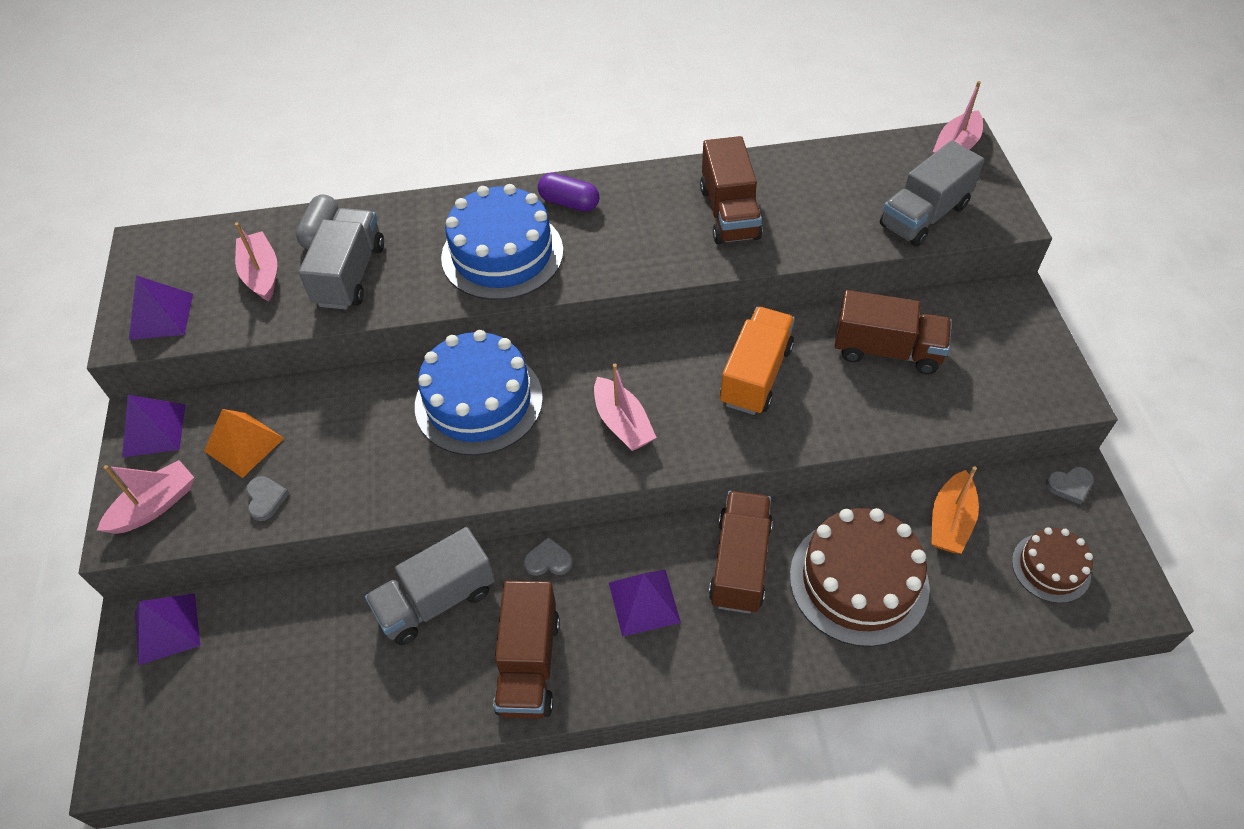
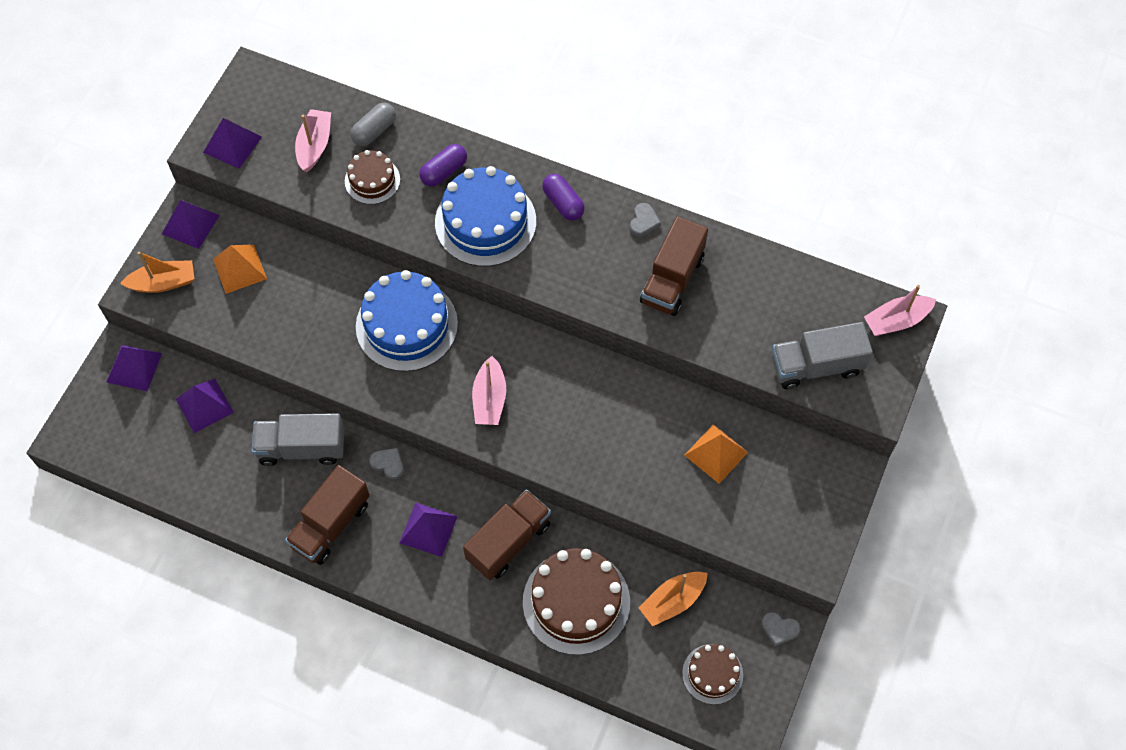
camera: 30 degrees right, 10 degrees up
(155, 506) = (163, 283): pink boat -> orange boat
(266, 499) = (231, 318): grey heart -> grey heart (643, 221)
(285, 621) = (204, 405): none -> purple pyramid
(350, 275) = (372, 180): grey truck -> brown cake
(424, 232) = (444, 171): none -> purple capsule
(755, 375) = (607, 417): orange truck -> none
(887, 350) = (716, 453): brown truck -> orange pyramid

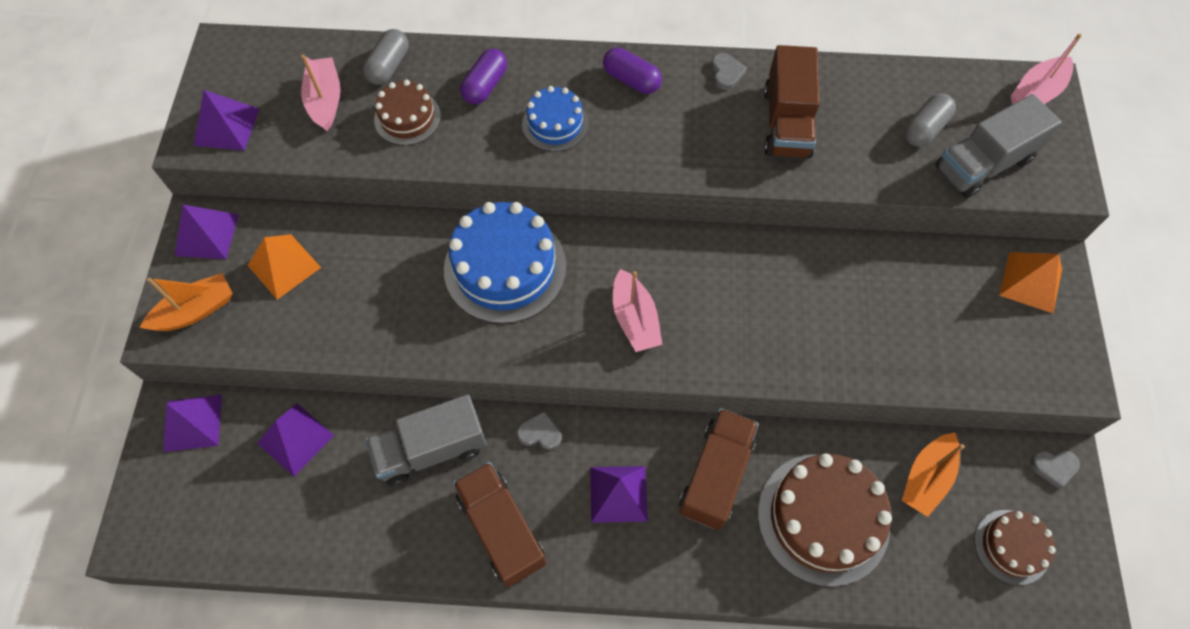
camera: 20 degrees left, 0 degrees up
(331, 524) = (501, 529): brown truck -> brown truck turned 135 degrees clockwise
(485, 222) = (555, 124): blue cake -> blue cake, size x0.55
(716, 453) = (909, 296): orange pyramid -> orange pyramid (1031, 282)
(784, 321) = (924, 129): none -> grey capsule

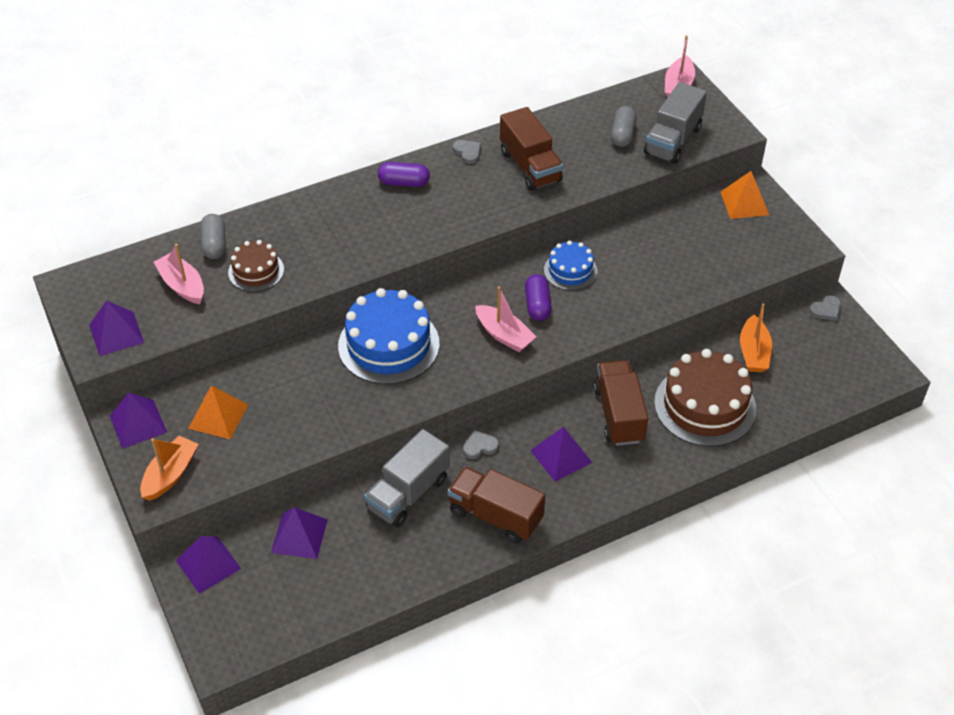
camera: 30 degrees left, 15 degrees down
(485, 85) = (299, 228): purple capsule -> purple capsule (537, 305)
(555, 124) = (369, 231): blue cake -> blue cake (570, 270)
(1011, 546) = (829, 365): brown cake -> none

